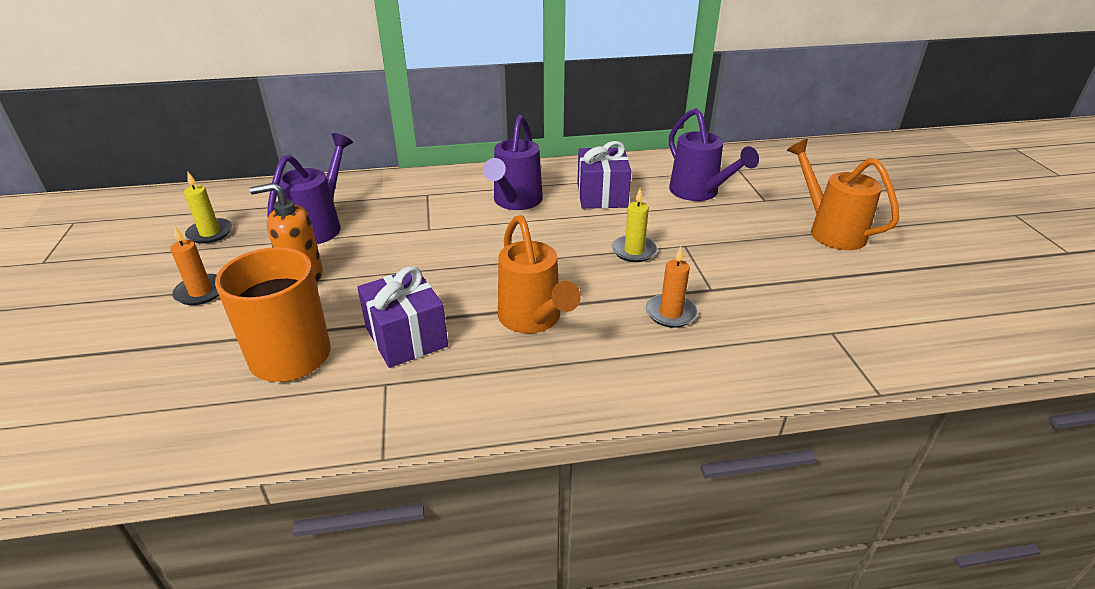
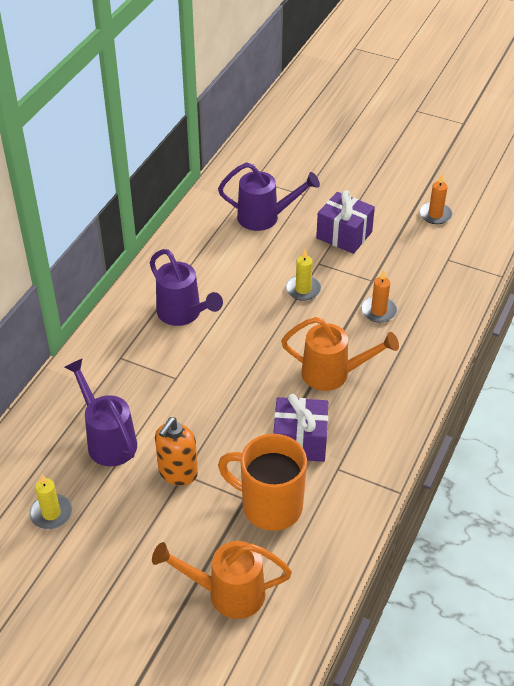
camera: 55 degrees left, 10 degrees up
(200, 292) = (144, 539): orange candle -> orange candle (435, 215)
(602, 195) = (220, 265): purple gift -> purple gift (344, 235)
(830, 231) = (362, 192): orange watering can -> orange watering can (227, 593)

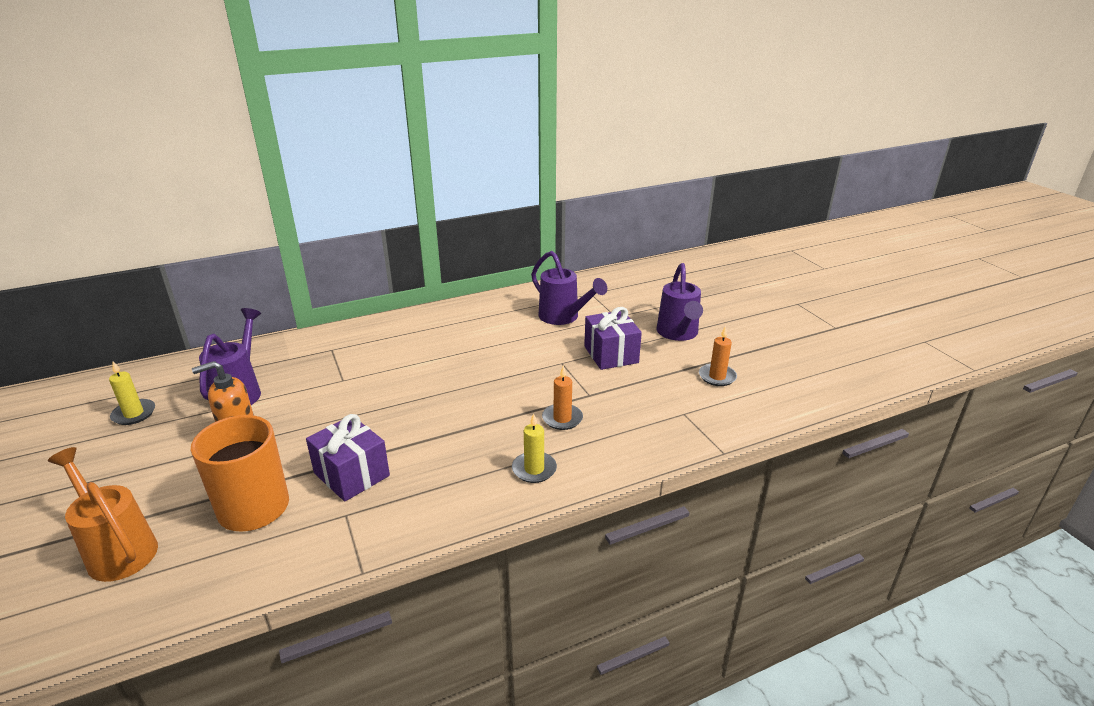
camera: 40 degrees right, 15 degrees down
(183, 314) = (412, 345): purple watering can -> purple watering can (678, 334)
(303, 289) = (522, 373): yellow candle -> yellow candle (534, 469)
(333, 374) = (454, 442): orange watering can -> none

